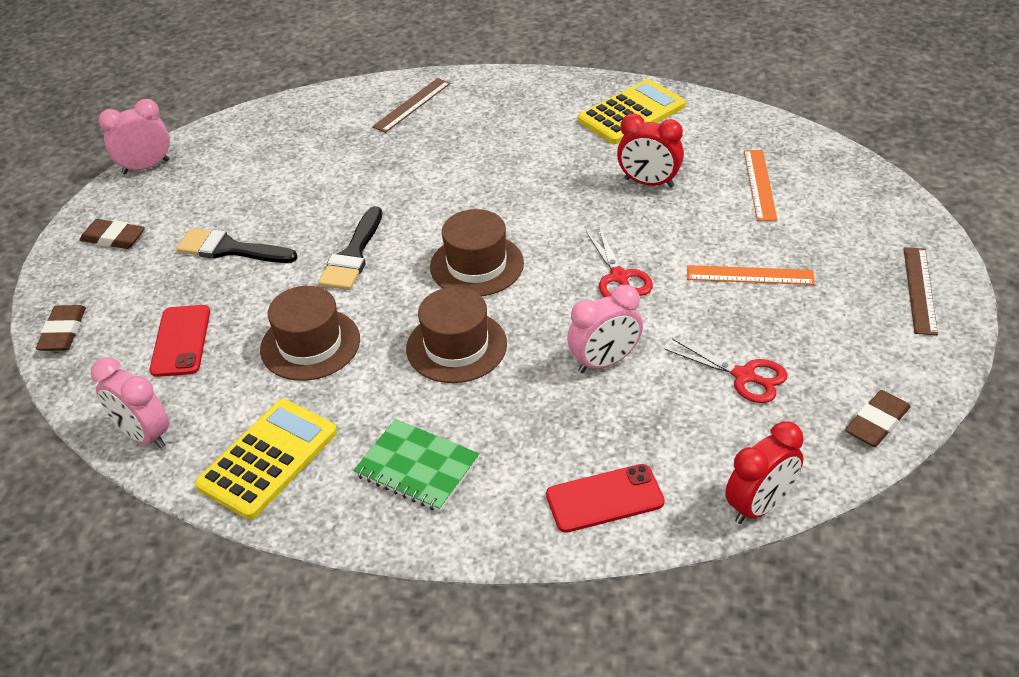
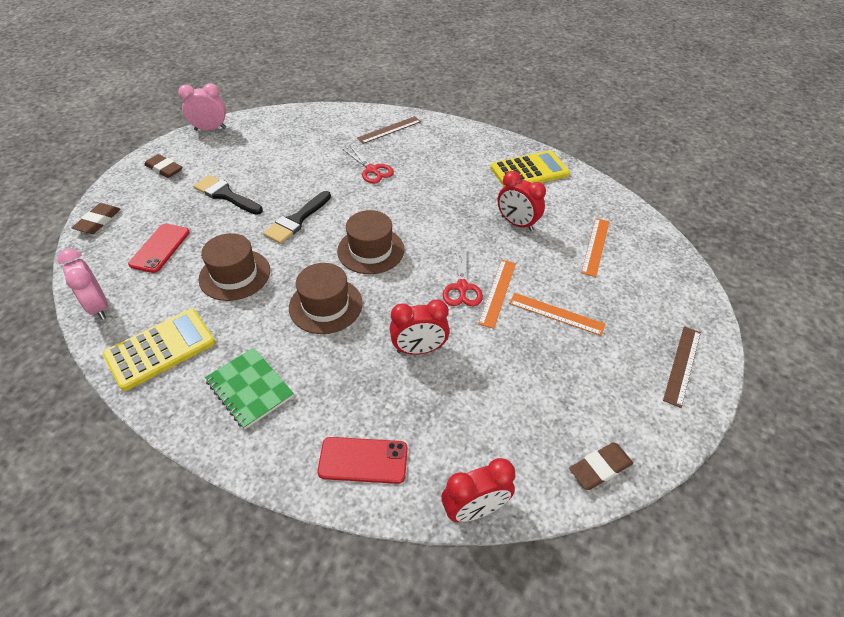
camera: 15 degrees right, 5 degrees up
(605, 362) = (419, 349): pink clock -> red clock
(667, 271) = (498, 292): none -> orange ruler
(744, 376) = (514, 393): red scissors -> red scissors (372, 170)

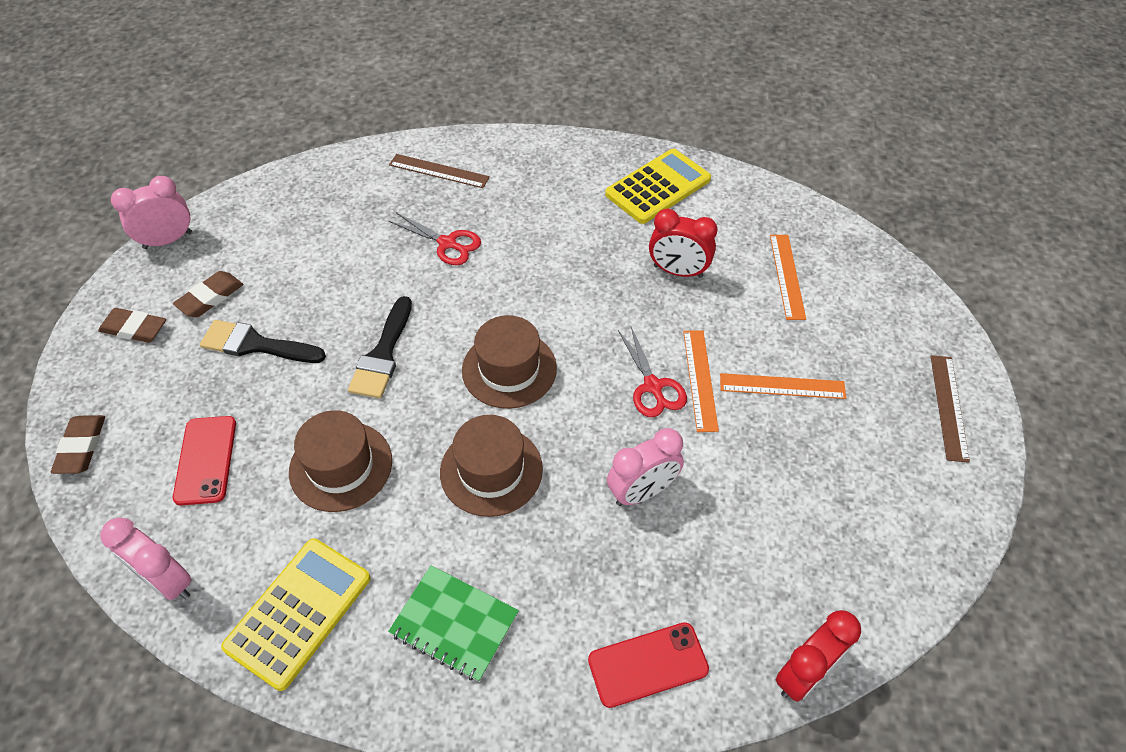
camera: 20 degrees left, 5 degrees up
(389, 130) = (439, 171): brown ruler -> brown ruler turned 75 degrees clockwise
(419, 349) = (642, 492): red clock -> pink clock
(600, 468) = (915, 569): brown eraser -> brown eraser (210, 297)

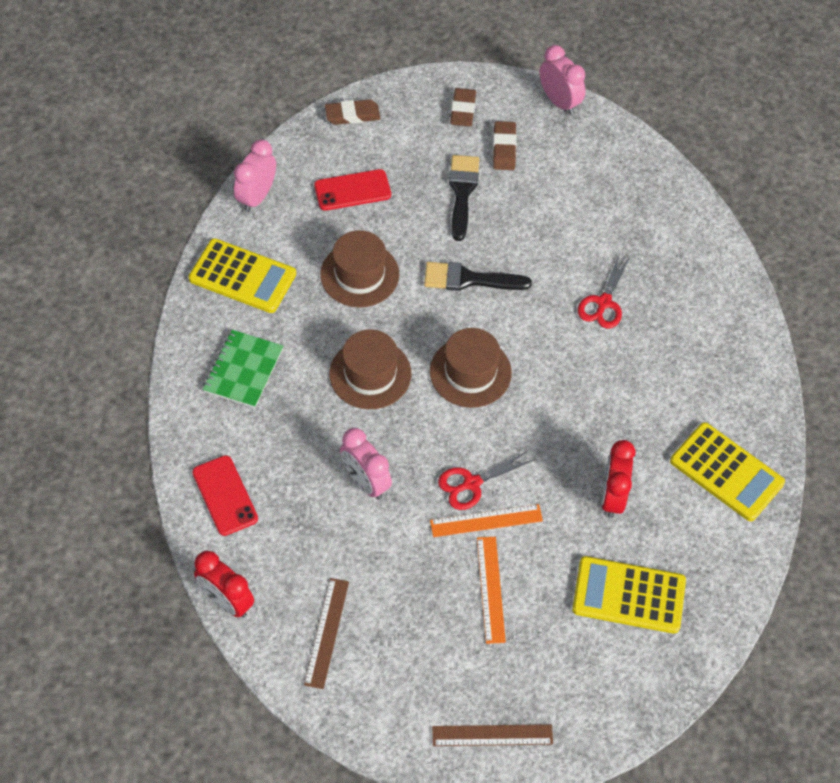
camera: 80 degrees right, 5 degrees up
(210, 297) = (504, 148): brown eraser -> brown eraser turned 60 degrees clockwise
(439, 171) = (697, 279): brown ruler -> brown ruler (327, 632)
(787, 276) = (628, 595): orange ruler -> yellow calculator

